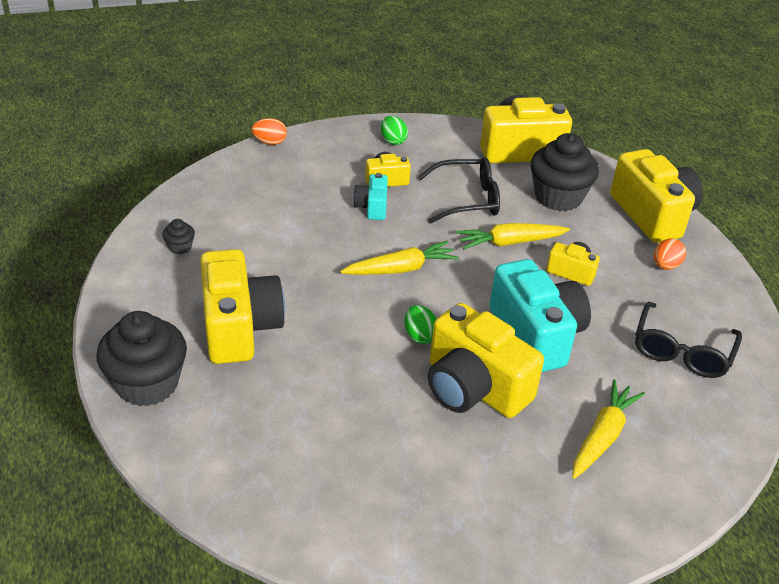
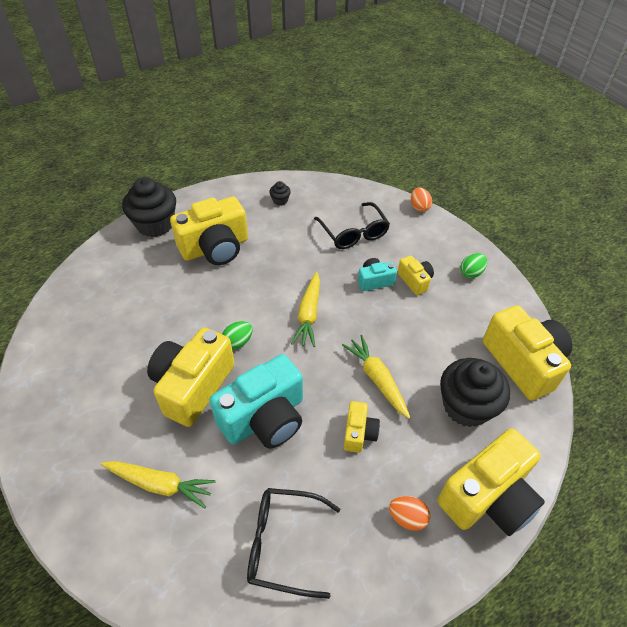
camera: 75 degrees right, 10 degrees up
(401, 269) = (309, 314): yellow carrot -> yellow carrot turned 45 degrees clockwise
(467, 199) = (420, 338): black glasses -> black glasses (353, 233)

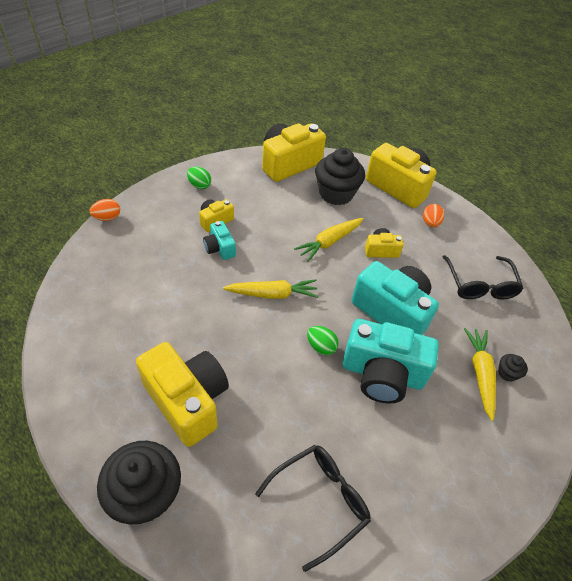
camera: 105 degrees left, 0 degrees up
(193, 386) = (382, 374): yellow camera -> turquoise camera
(280, 200) = (92, 345): black cupcake -> black cupcake (507, 373)
(353, 233) = (151, 268): black glasses -> black glasses (320, 501)

